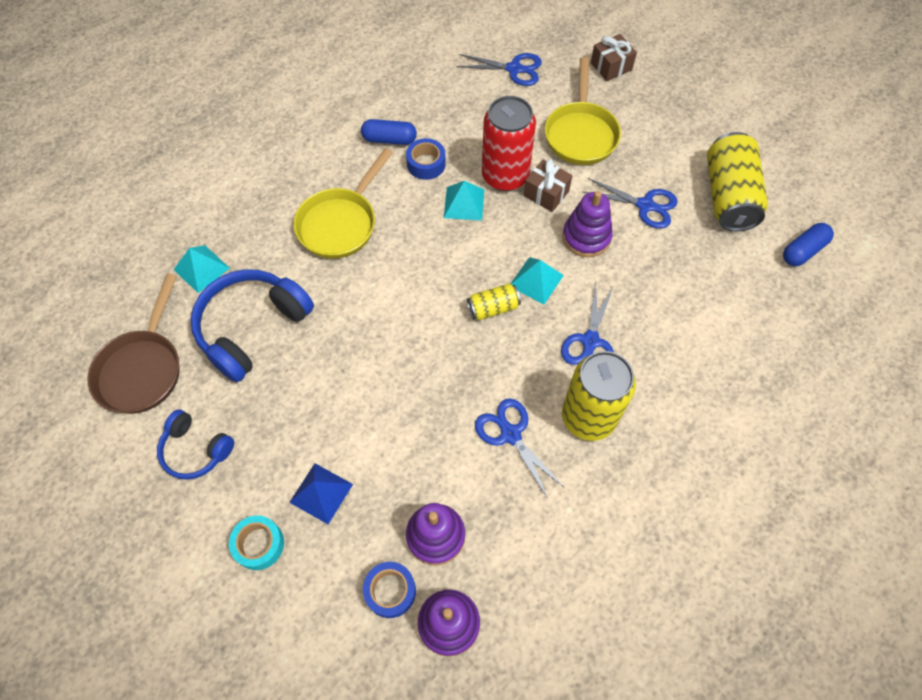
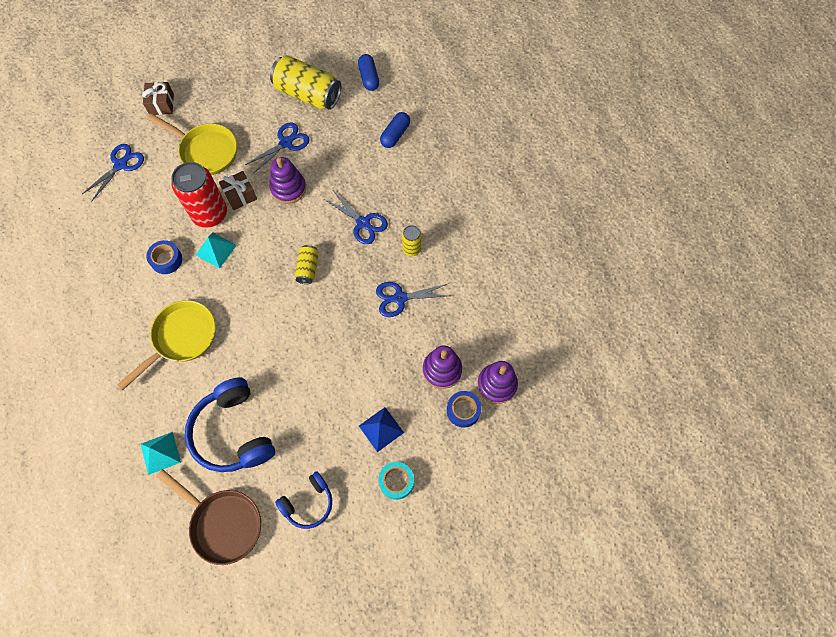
camera: 65 degrees left, 5 degrees up
(341, 223) = (181, 338): yellow pan -> yellow pan turned 105 degrees counterclockwise
(389, 139) = (128, 275): blue capsule -> blue capsule (395, 135)
(536, 280) = (302, 233): turquoise pyramid -> none
(588, 417) = (411, 249): yellow can -> yellow can, size x0.50

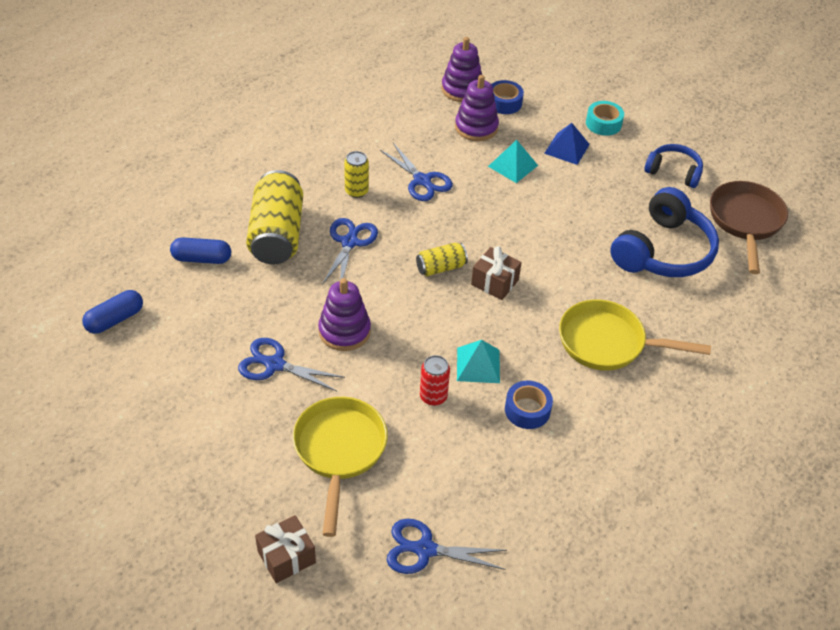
camera: 120 degrees left, 20 degrees down
(160, 453) = (734, 299): turquoise pyramid -> turquoise pyramid (513, 165)
(210, 214) = (433, 396): red can -> red can, size x0.50
(240, 195) = (386, 377): brown gift -> brown gift (494, 282)
(308, 94) = (176, 376): yellow can -> yellow can (277, 234)

